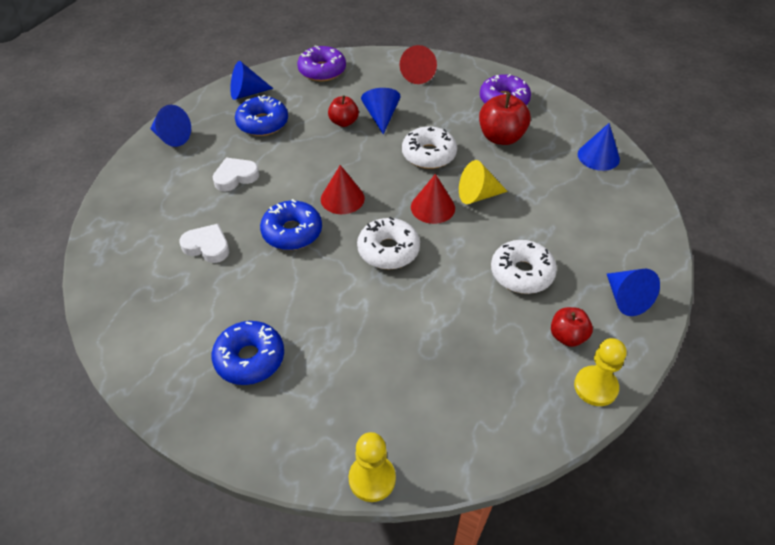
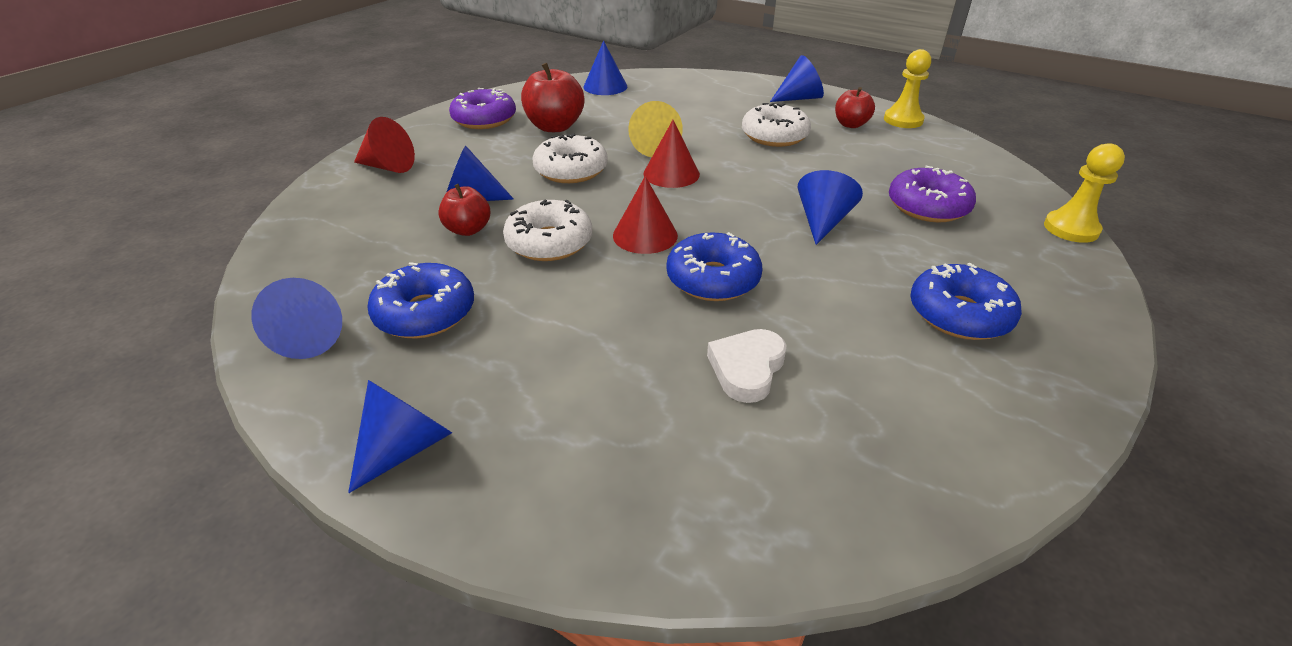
camera: 85 degrees left, 10 degrees down
(235, 177) = (570, 342): white heart -> none
(322, 70) = (307, 247): purple donut -> purple donut (927, 206)
(368, 294) = (822, 221): none -> blue cone
(388, 250) = (746, 205): white donut -> white donut (549, 242)

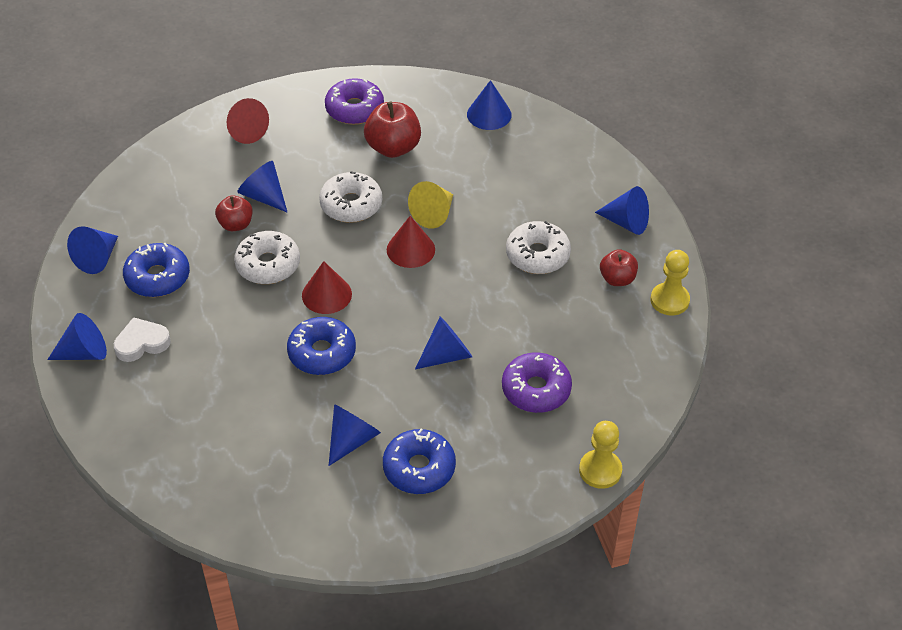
camera: 40 degrees right, 10 degrees up
(747, 369) = (265, 418): white heart -> white heart (142, 343)
(863, 331) = (352, 440): none -> blue cone

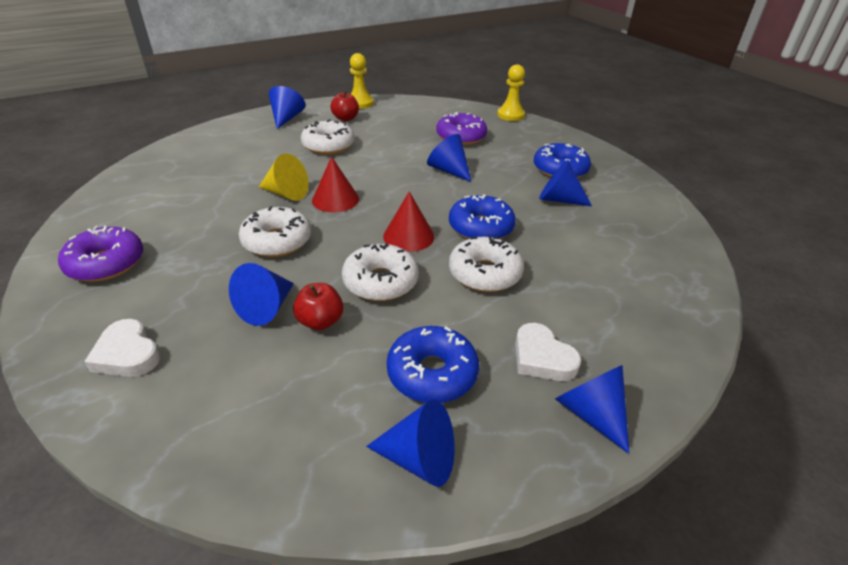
camera: 105 degrees left, 10 degrees down
(245, 131) = (127, 354): red cone -> white heart
(251, 336) = (484, 273): none -> white donut
(393, 147) = (184, 227): red apple -> none
(489, 114) = (141, 180): blue cone -> none

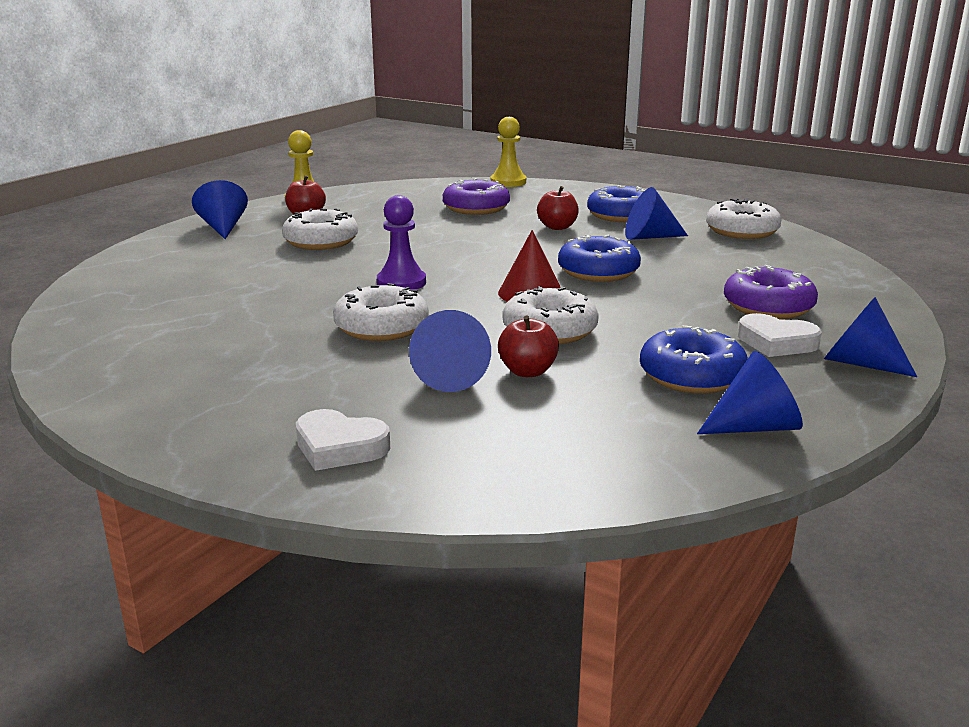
camera: 25 degrees left, 15 degrees down
(106, 263) = (182, 391): purple donut -> purple donut (768, 307)
(286, 193) = (330, 289): yellow cone -> none
(335, 199) = (401, 282): red cone -> purple pawn
(449, 170) = (501, 236): blue cone -> none
(484, 273) = (648, 302): white donut -> white donut (742, 231)
(499, 170) = (557, 227): none -> red apple

